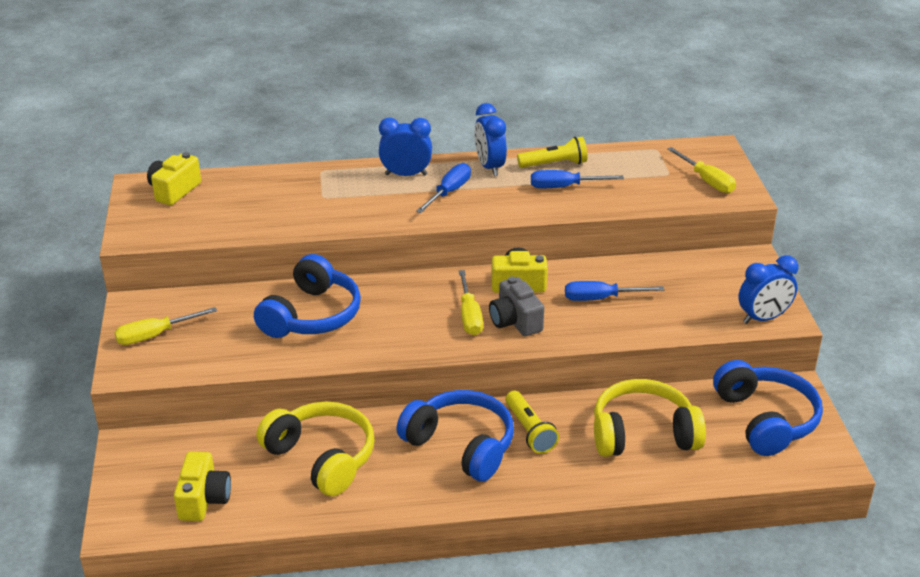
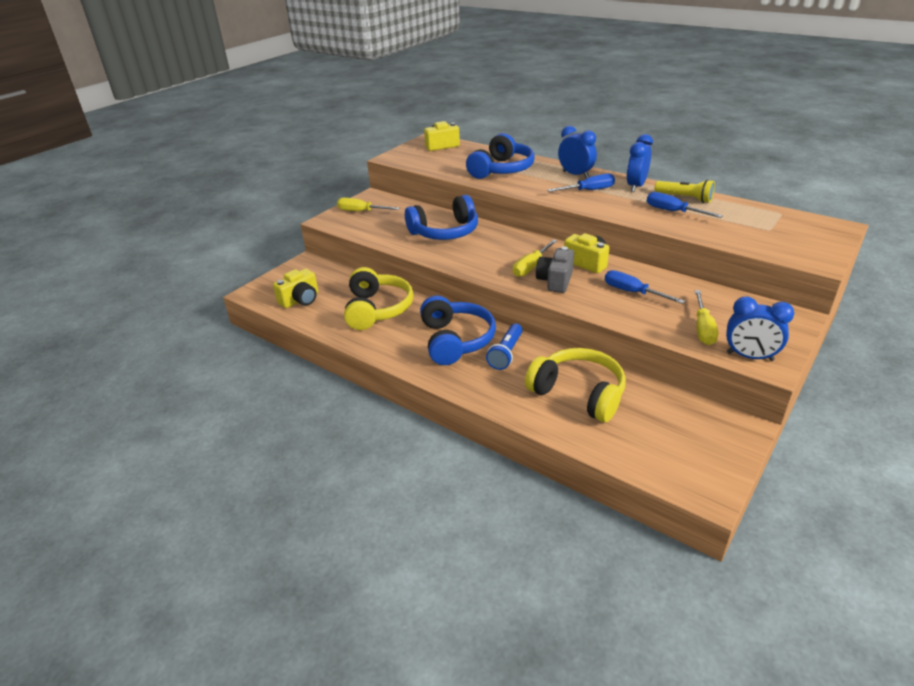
camera: 45 degrees right, 0 degrees up
(529, 431) = (506, 353): yellow flashlight -> blue flashlight
(707, 181) = (798, 243): yellow screwdriver -> yellow screwdriver (703, 328)
(766, 419) = (688, 434): blue headphones -> blue headphones (502, 170)

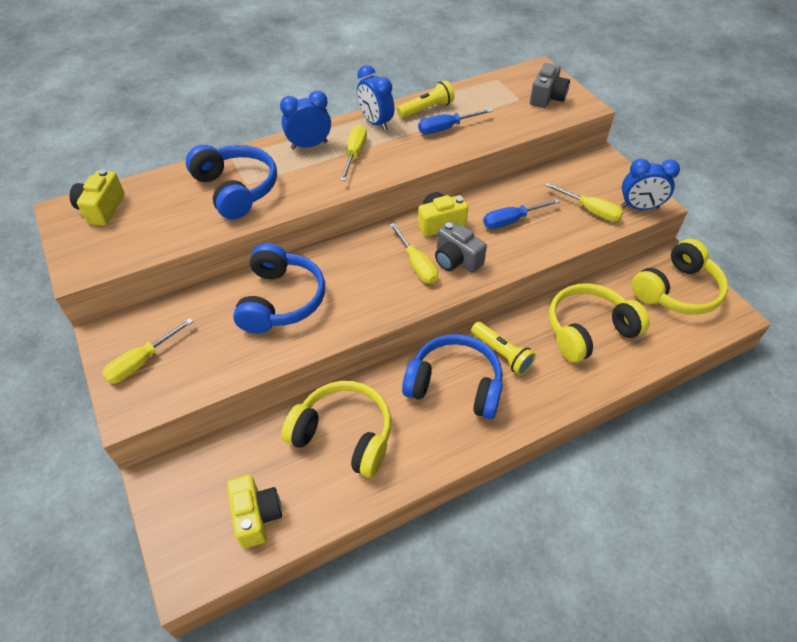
camera: 65 degrees left, 15 degrees up
(506, 353) = (502, 354): blue flashlight -> yellow flashlight
(588, 190) = (354, 154): blue screwdriver -> yellow screwdriver
(696, 441) = (677, 291): none -> yellow headphones
(749, 357) = (639, 207): blue clock -> blue clock turned 45 degrees clockwise
(797, 241) = (547, 97): none -> grey camera

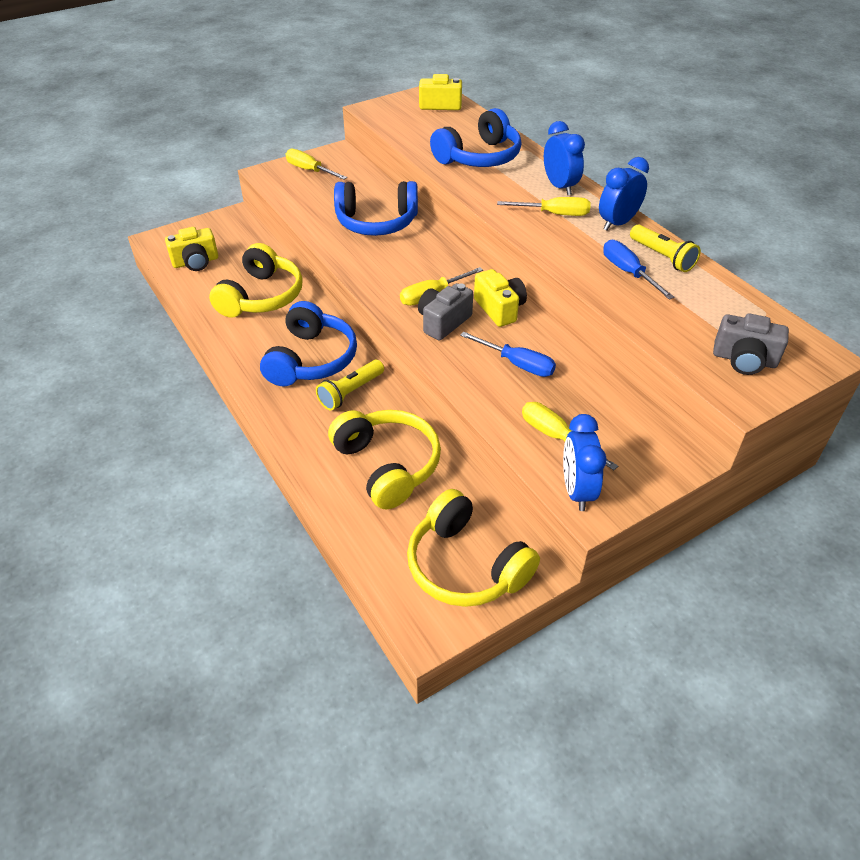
camera: 85 degrees right, 5 degrees down
(511, 221) = (517, 364): blue screwdriver -> blue screwdriver turned 150 degrees clockwise
(590, 210) = (556, 437): yellow screwdriver -> yellow screwdriver turned 105 degrees clockwise

